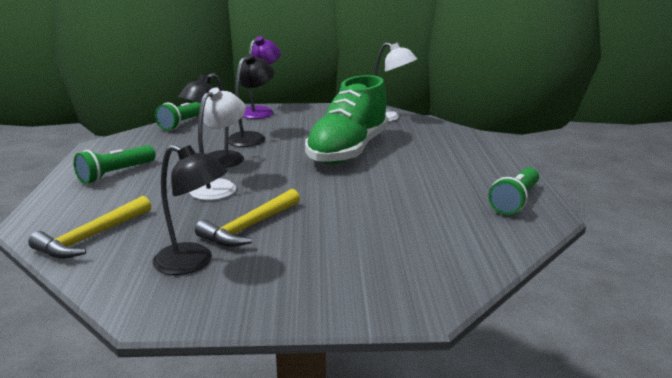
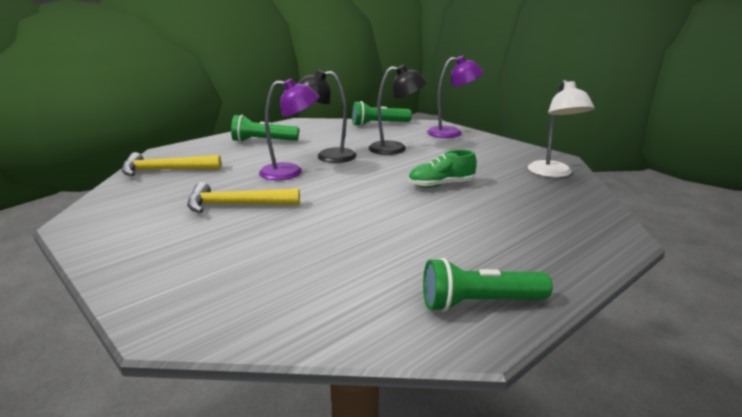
camera: 50 degrees right, 0 degrees up
(193, 262) = (159, 209): black lamp -> none
(220, 186) = (290, 172): white lamp -> purple lamp
(348, 150) = (441, 185): green shoe -> green shoe, size x0.46

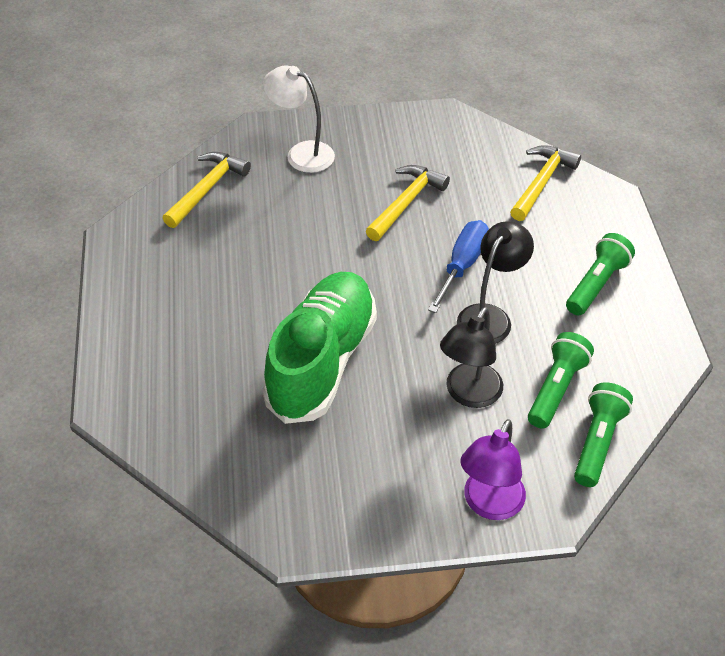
camera: 125 degrees right, 25 degrees up
(290, 172) = (462, 266): purple lamp -> blue screwdriver
(322, 311) = (207, 189): none -> yellow hammer
(441, 185) = (322, 361): green shoe -> green shoe, size x2.15
(479, 303) = (138, 258): green flashlight -> green flashlight (556, 389)
(553, 173) = (258, 487): white lamp -> white lamp (301, 153)

